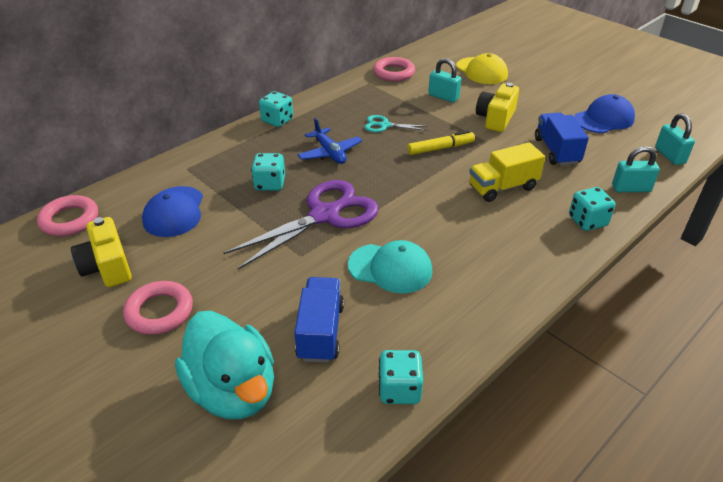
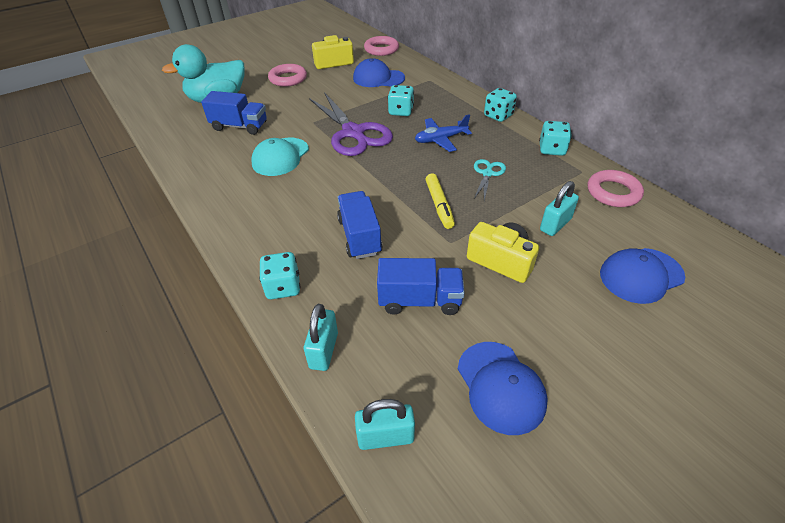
camera: 100 degrees right, 5 degrees up
(399, 389) = (177, 150): turquoise dice -> turquoise dice (552, 149)
(481, 71) = (641, 275): yellow cap -> blue cap
(502, 187) = (359, 236): yellow truck -> blue truck

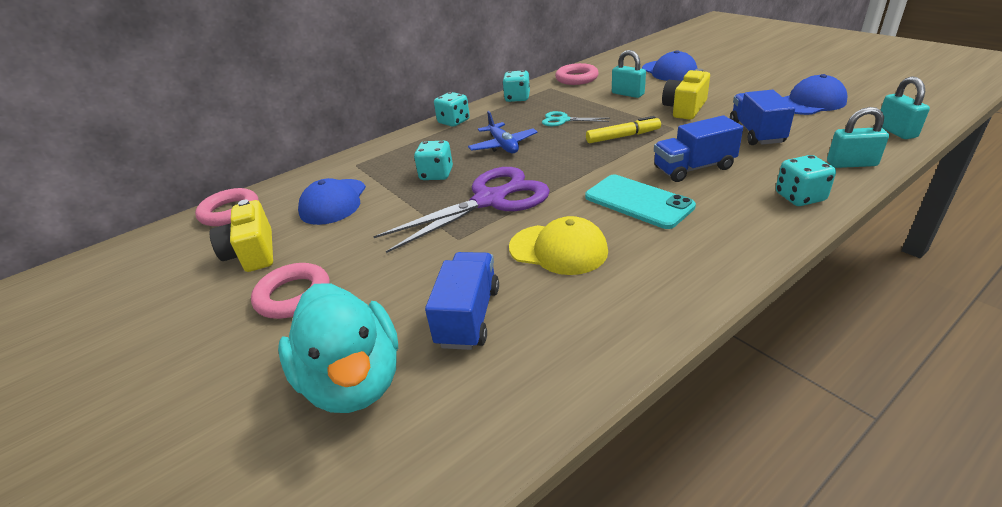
camera: 90 degrees left, 10 degrees down
(280, 157) = (558, 249): turquoise cap -> yellow cap
(320, 197) = (638, 202): none -> turquoise phone

